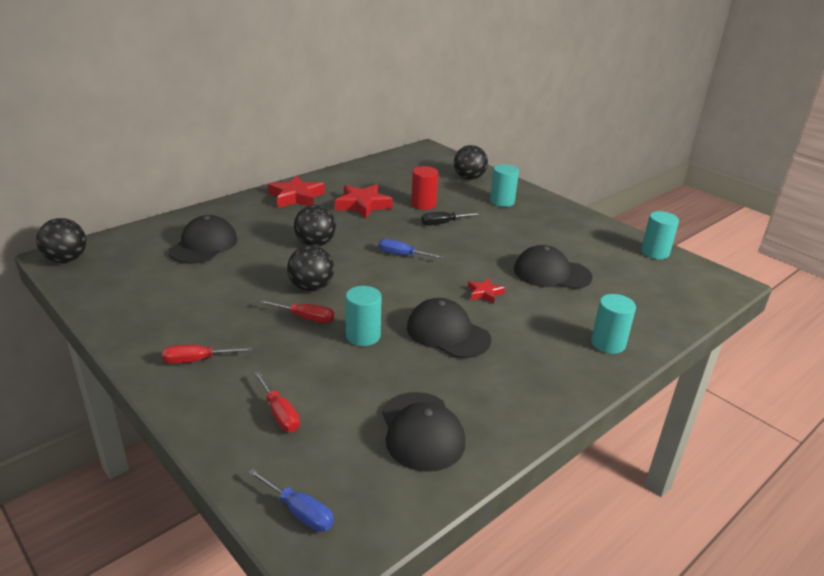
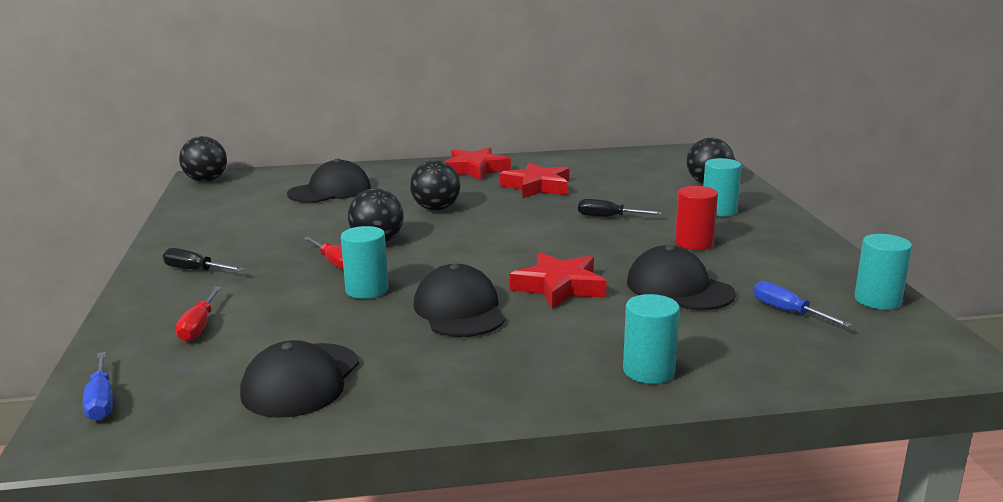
camera: 35 degrees right, 10 degrees down
(197, 360) = (195, 270): red screwdriver -> black screwdriver
(403, 255) = (515, 235): blue screwdriver -> blue screwdriver (788, 312)
(423, 204) = (610, 197): red cylinder -> red cylinder (694, 243)
(484, 293) = (559, 287): red star -> red star, size x1.87

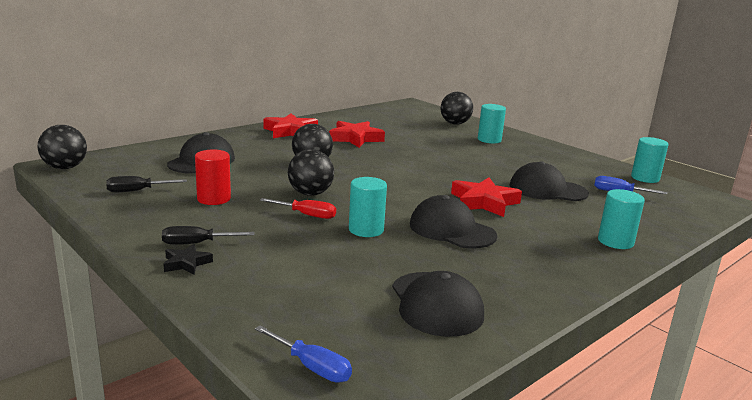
camera: 35 degrees left, 0 degrees up
(158, 286) = (186, 263): none -> black star
(199, 326) = (284, 286): red screwdriver -> none
(608, 217) = (435, 153): black screwdriver -> black screwdriver (137, 191)
(694, 243) = (509, 161): red cylinder -> red cylinder (214, 199)

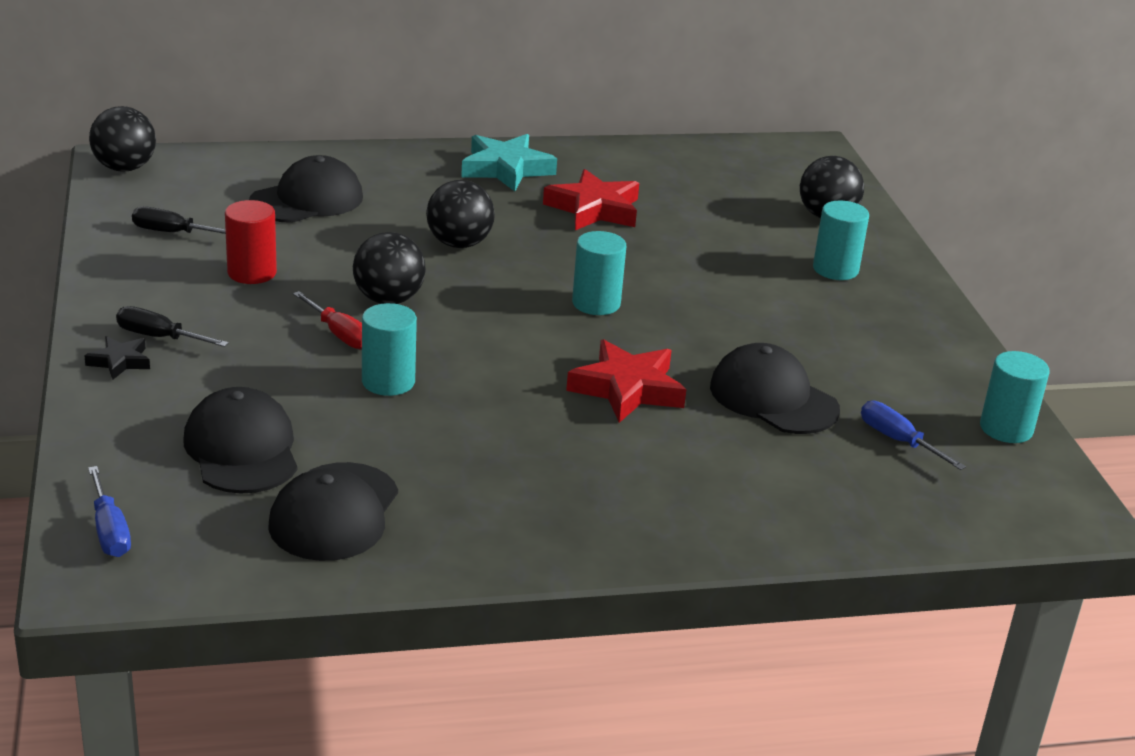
camera: 30 degrees right, 10 degrees up
(290, 131) = (506, 169): red star -> turquoise star
(451, 230) = (507, 419): black cap -> black cap (242, 449)
(615, 241) = (730, 517): turquoise cylinder -> turquoise cylinder (596, 303)

